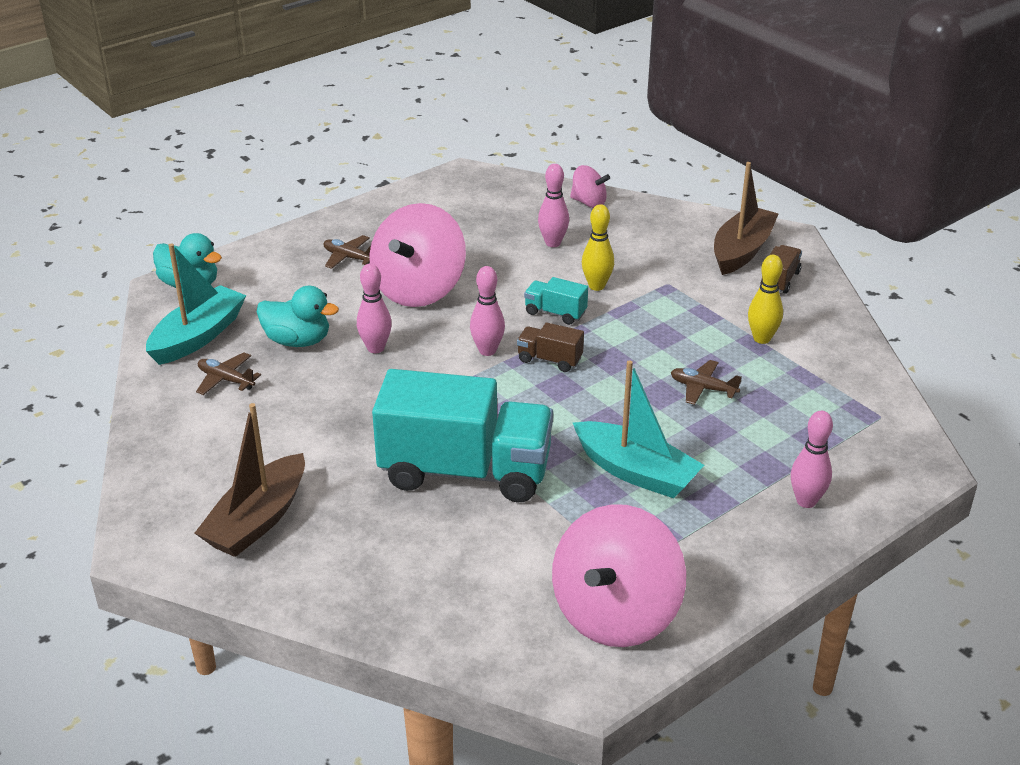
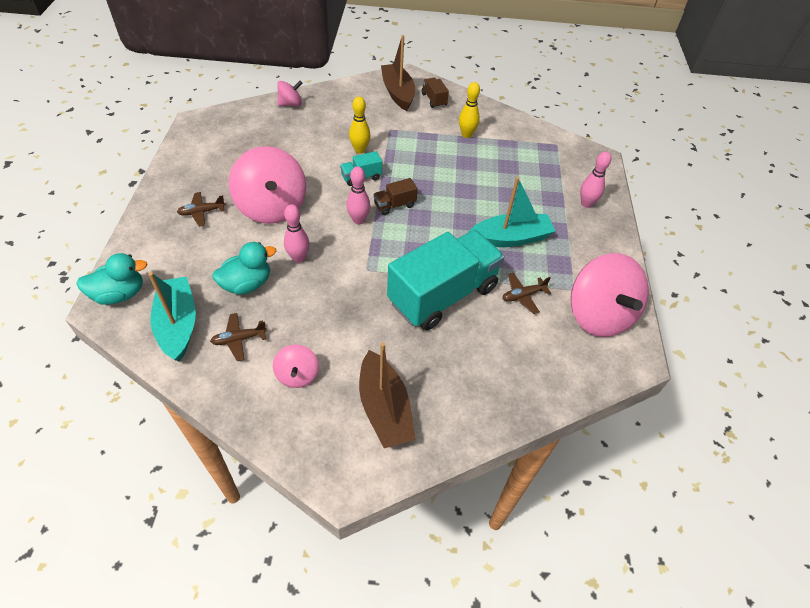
camera: 50 degrees left, 15 degrees up
(229, 440) = (297, 375): none -> pink spinning top
(553, 243) = (304, 138): pink bowling pin -> none
(703, 388) = (478, 176): brown plane -> brown plane (523, 296)

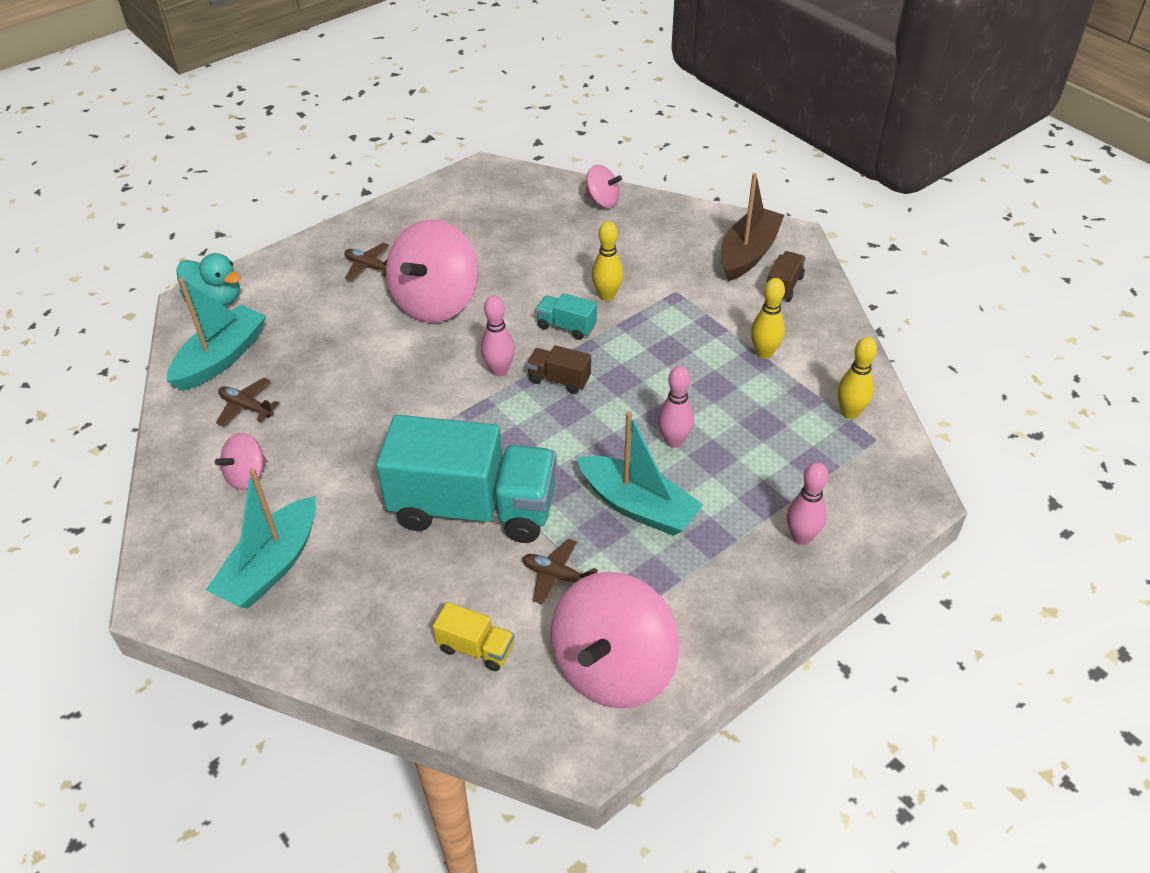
camera: 50 degrees right, 5 degrees down
(247, 284) = (317, 362): turquoise duck -> none
(298, 258) = (392, 369): pink bowling pin -> pink bowling pin (674, 441)
(384, 408) = (271, 566): brown boat -> turquoise boat
(533, 139) = (849, 412): none -> yellow bowling pin
(537, 357) = (476, 648): none -> yellow truck

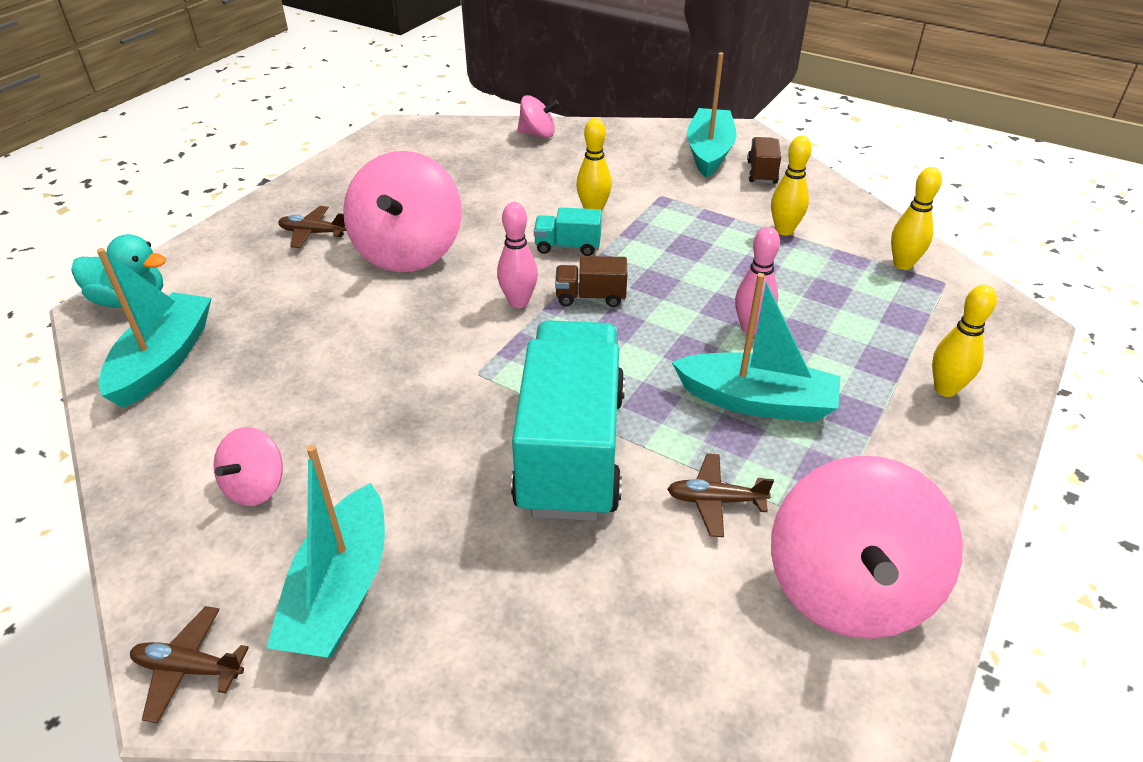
camera: 20 degrees left, 5 degrees down
(246, 407) = (221, 407): brown plane -> brown plane (189, 668)
(474, 508) = (571, 450): turquoise truck -> turquoise truck turned 75 degrees counterclockwise
(476, 648) = (669, 616): yellow truck -> none
(748, 253) = (709, 152): brown boat -> turquoise boat
(801, 537) = (945, 389): pink bowling pin -> yellow bowling pin

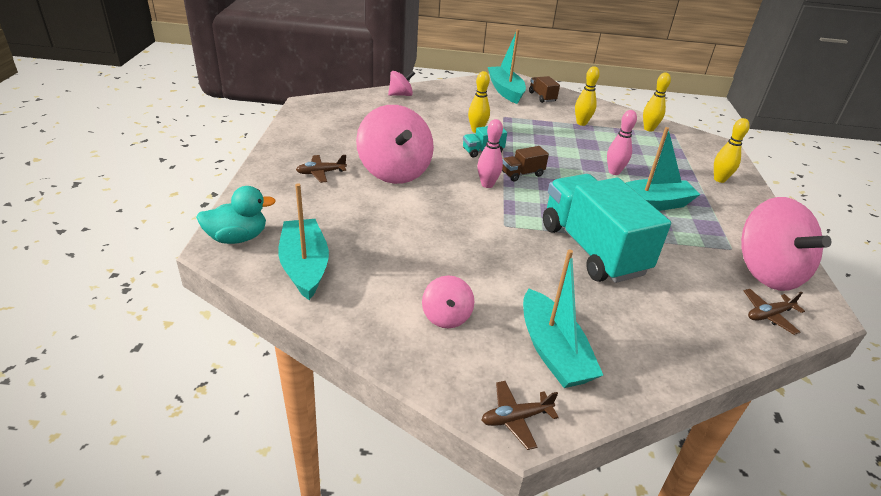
camera: 30 degrees left, 5 degrees down
(715, 500) = (679, 252): brown plane -> brown plane (769, 315)

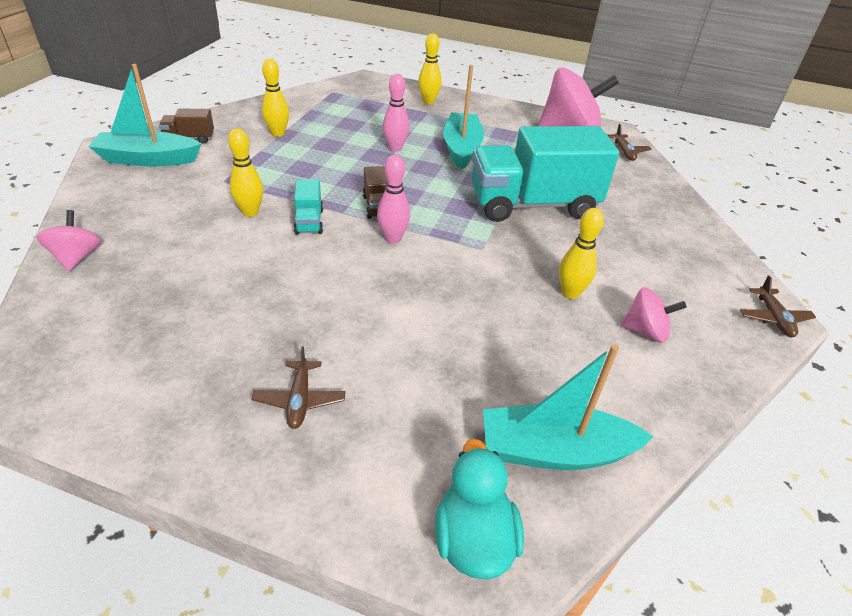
camera: 75 degrees left, 5 degrees up
(394, 171) = (329, 313): pink spinning top -> none
(553, 351) = (684, 272): turquoise boat -> none
(648, 129) = (315, 101): yellow bowling pin -> yellow bowling pin (570, 293)

